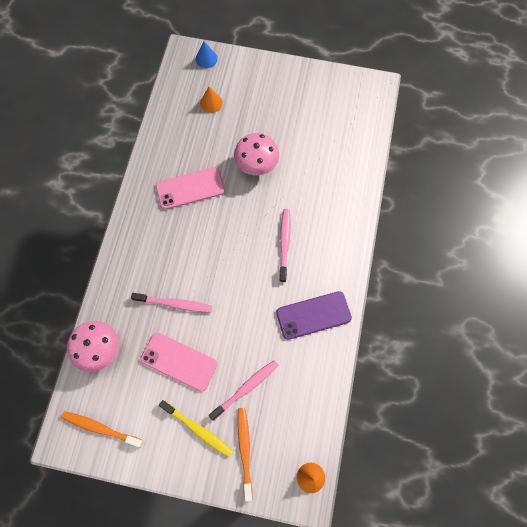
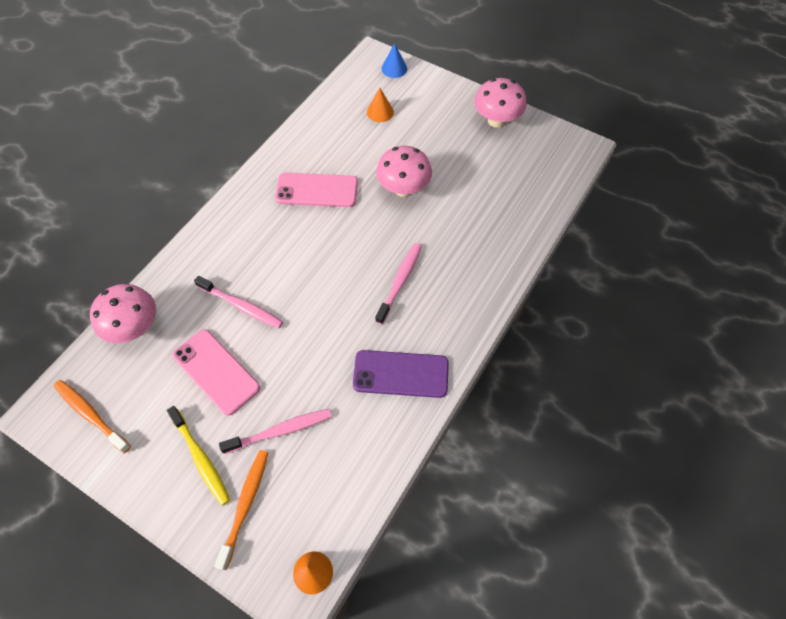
camera: 20 degrees right, 10 degrees down
(305, 82) = (496, 120): none -> pink mushroom

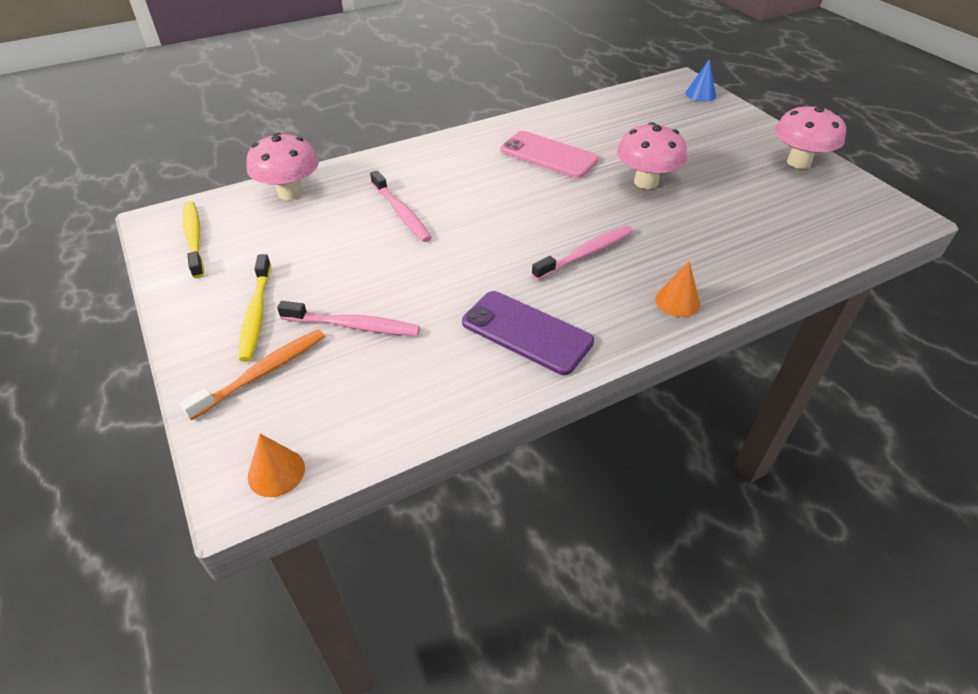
camera: 30 degrees right, 15 degrees down
(91, 415) = (194, 239): orange toothbrush -> yellow toothbrush
(216, 371) = (333, 252): pink phone -> none
(380, 112) = (661, 120): orange cone -> orange cone (677, 301)

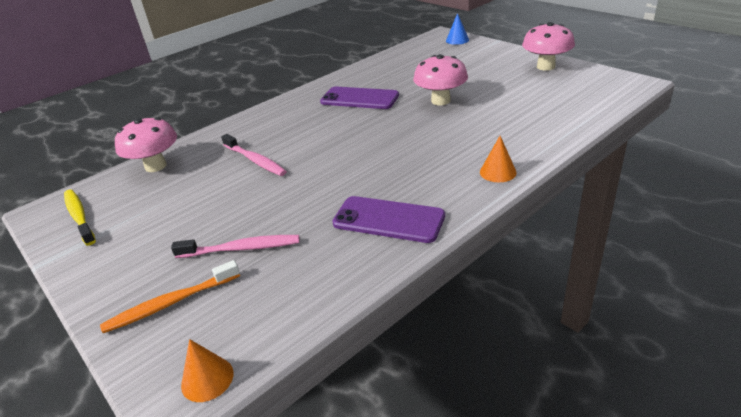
camera: 10 degrees left, 10 degrees down
(256, 313) = (152, 259): yellow toothbrush -> none
(262, 373) = (171, 303): orange toothbrush -> orange toothbrush turned 150 degrees counterclockwise
(548, 155) = (359, 99): pink phone -> purple phone
(586, 253) = (414, 156): pink toothbrush -> none

